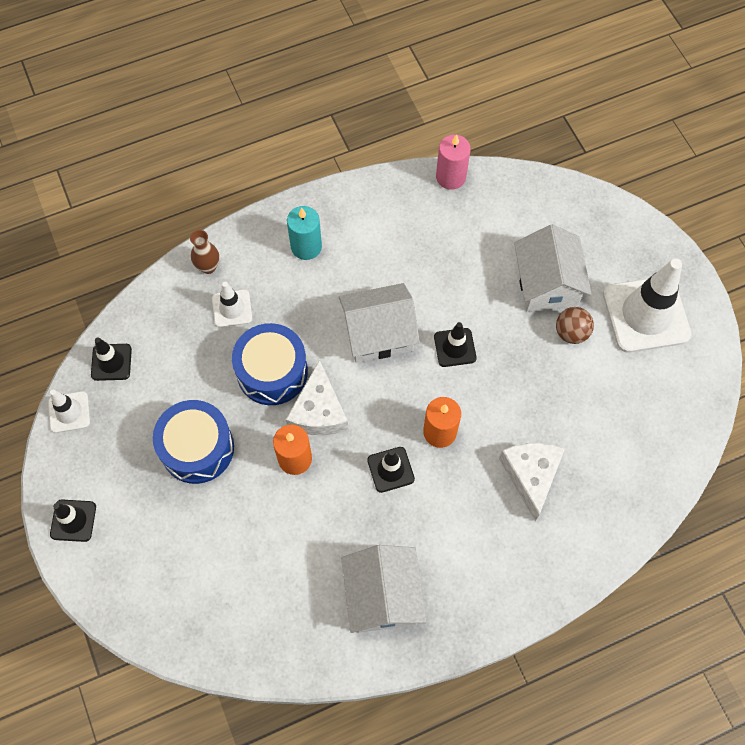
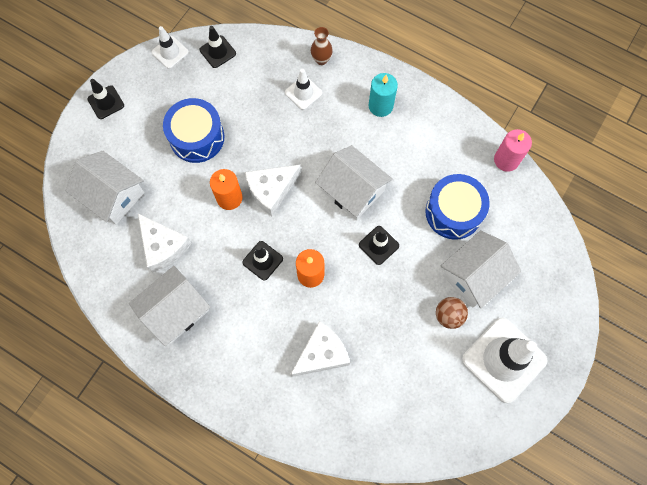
camera: 55 degrees right, 5 degrees up
(196, 582) = (112, 195): none -> white house
(272, 372) = (278, 145): blue drum -> blue drum (453, 212)
(299, 563) = (163, 246): none -> white cheese

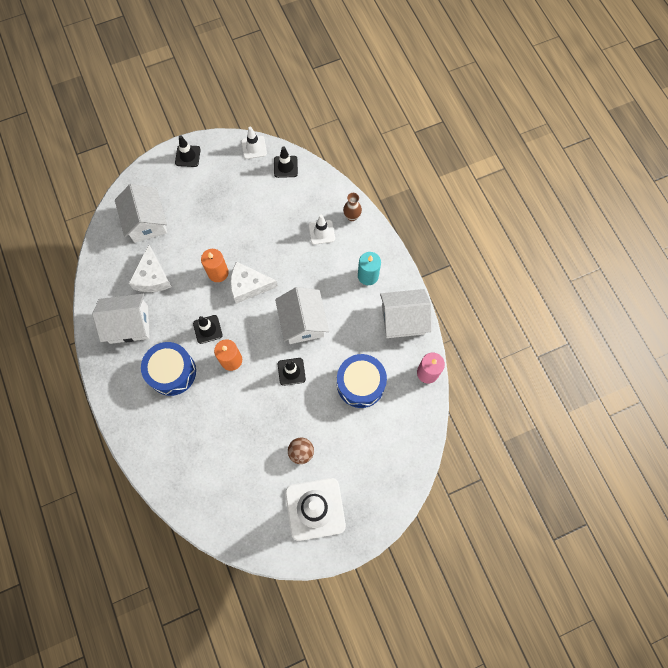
camera: 35 degrees right, 0 degrees up
(197, 137) = (228, 217): blue drum -> blue drum (172, 372)
(321, 353) = (198, 417): white cheese -> none
(474, 275) = (340, 437): white house -> white house (403, 319)

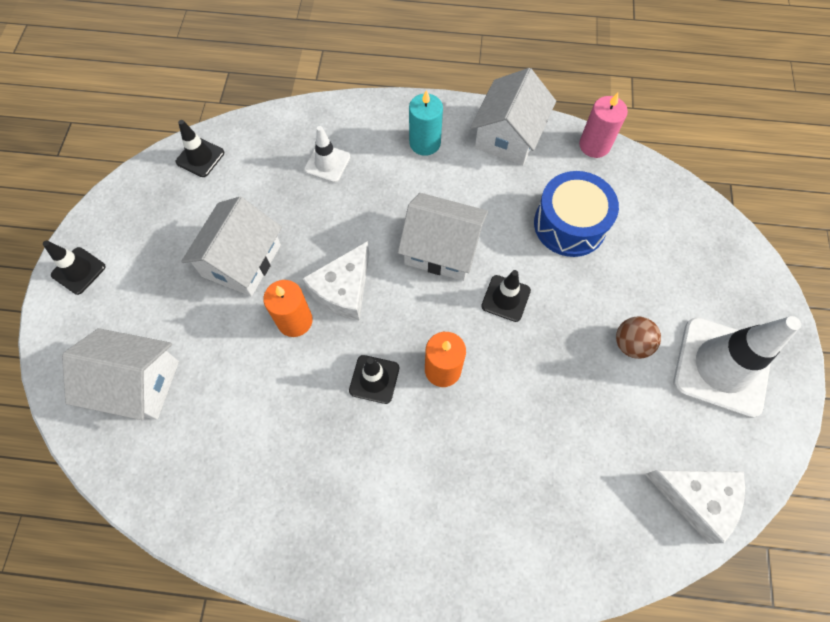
camera: 60 degrees left, 5 degrees down
(129, 324) = (290, 497): white house -> white house (242, 260)
(152, 277) = (235, 419): white cheese -> white cheese (696, 498)
(172, 372) = (411, 467): blue drum -> none
(254, 147) = (139, 180): white traffic cone -> none
(352, 216) = (330, 120): brown vase -> none

